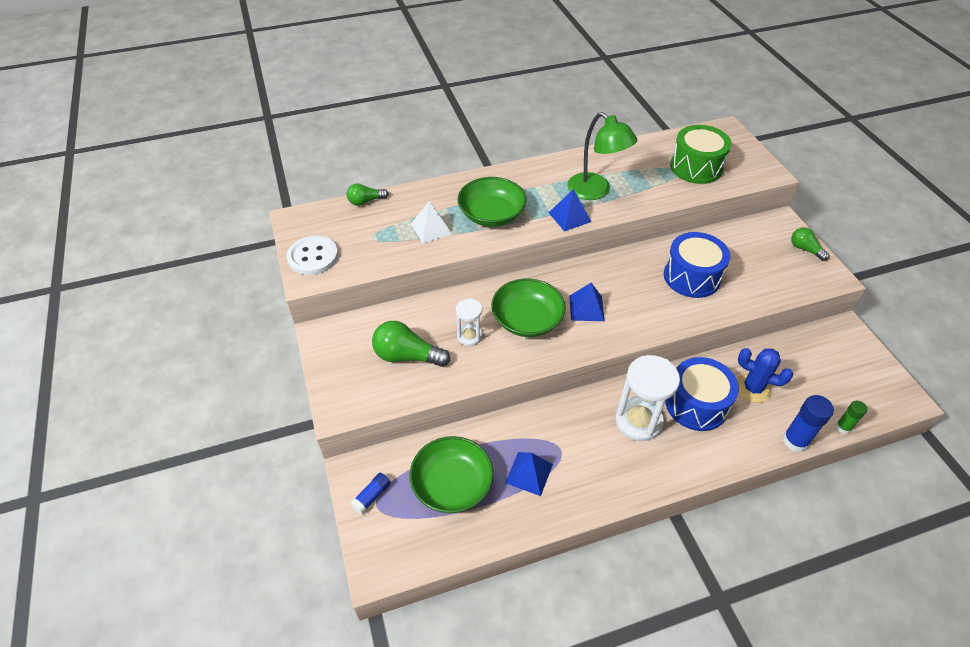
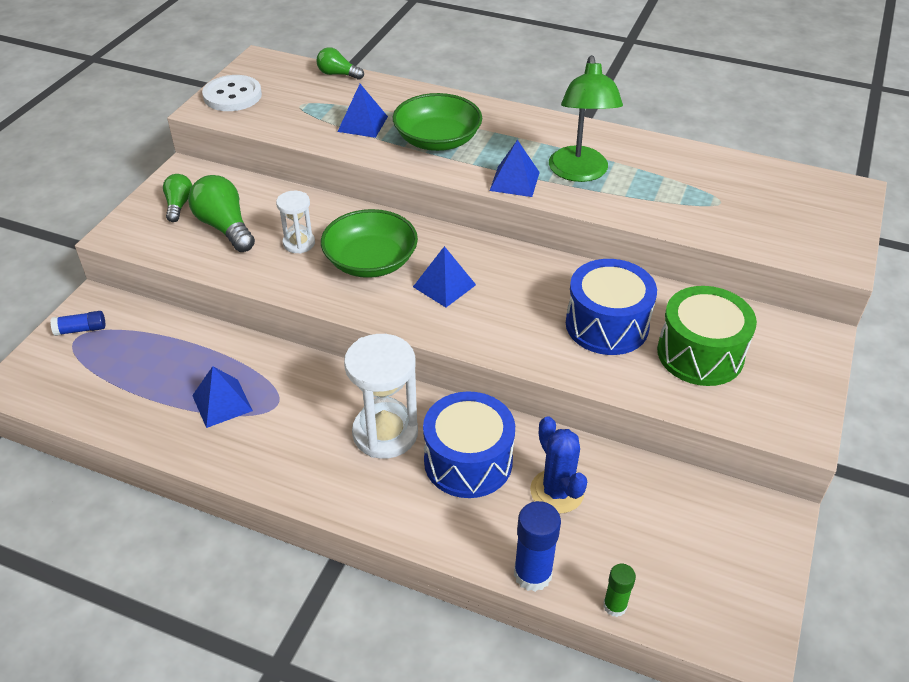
camera: 40 degrees right, 5 degrees down
(431, 229) = (362, 124): white pyramid -> blue pyramid
(452, 484) = (150, 365): green bowl -> none
(696, 167) = (743, 208): green drum -> green drum (700, 354)
(805, 249) = (805, 382): green light bulb -> green light bulb (179, 205)

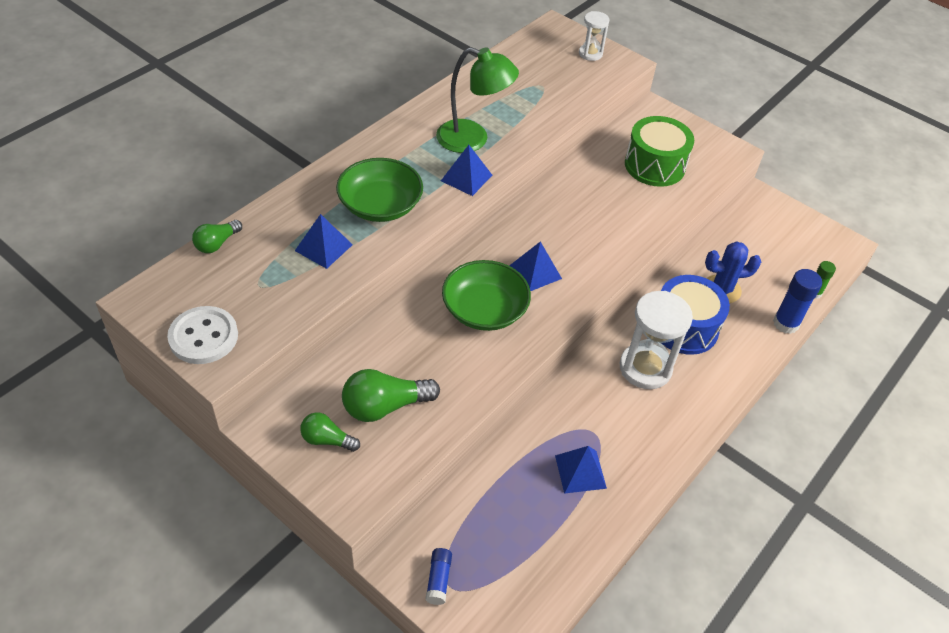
camera: 75 degrees left, 5 degrees up
(299, 243) = (437, 354): white hourglass -> white hourglass (590, 54)
(607, 325) = (612, 198): blue drum -> none

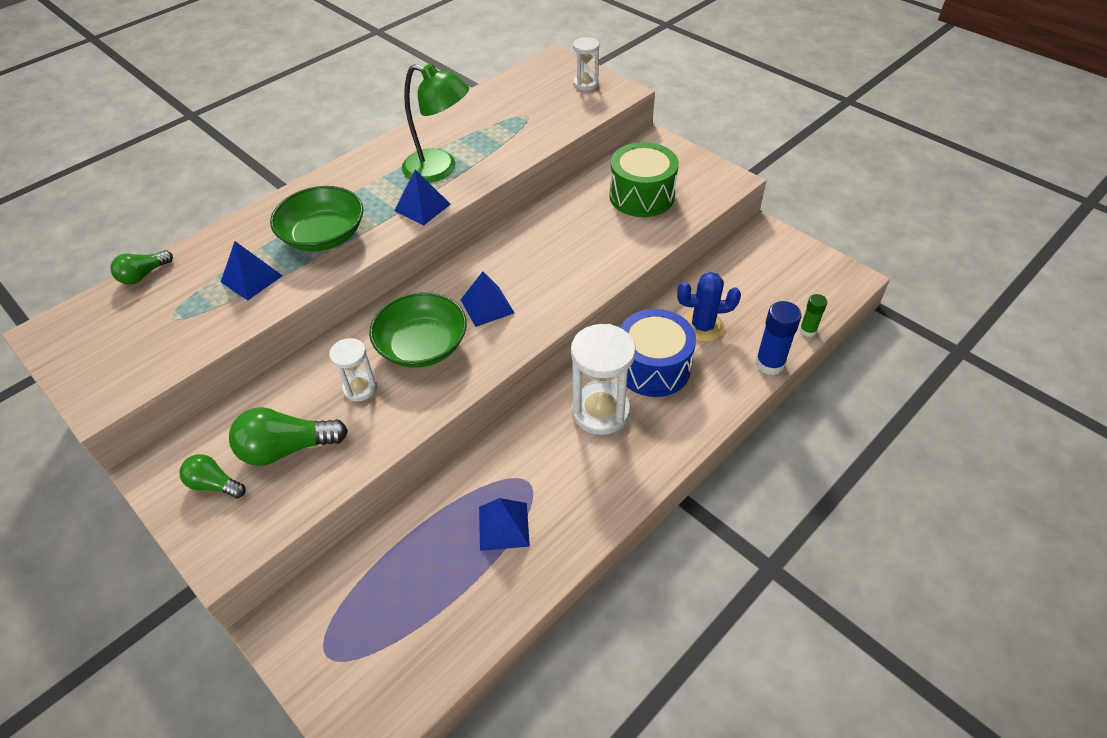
camera: 10 degrees right, 0 degrees up
(203, 337) = (96, 371): white button -> none
(437, 350) = (360, 388): none -> white hourglass
(438, 580) = (315, 647): blue glue stick -> none

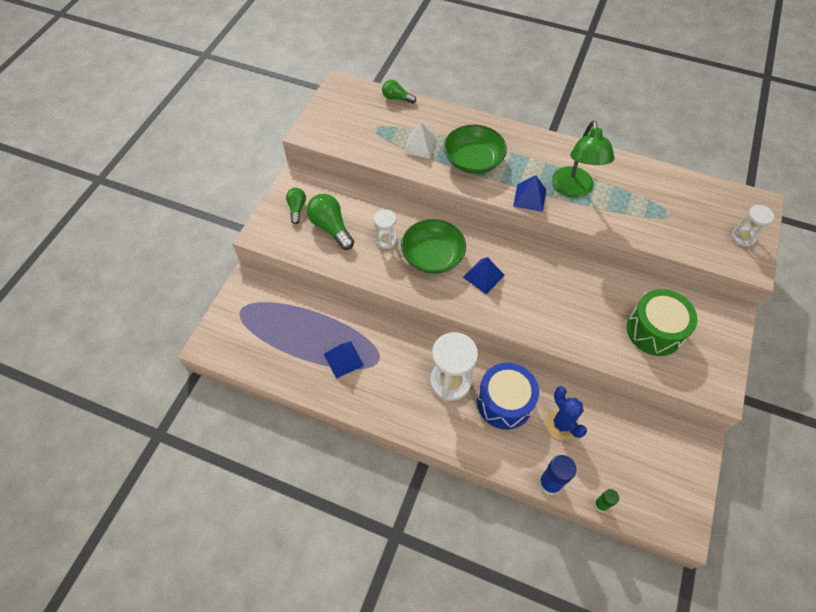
camera: 65 degrees right, 10 degrees up
(251, 278) = (419, 145): blue pyramid -> white pyramid

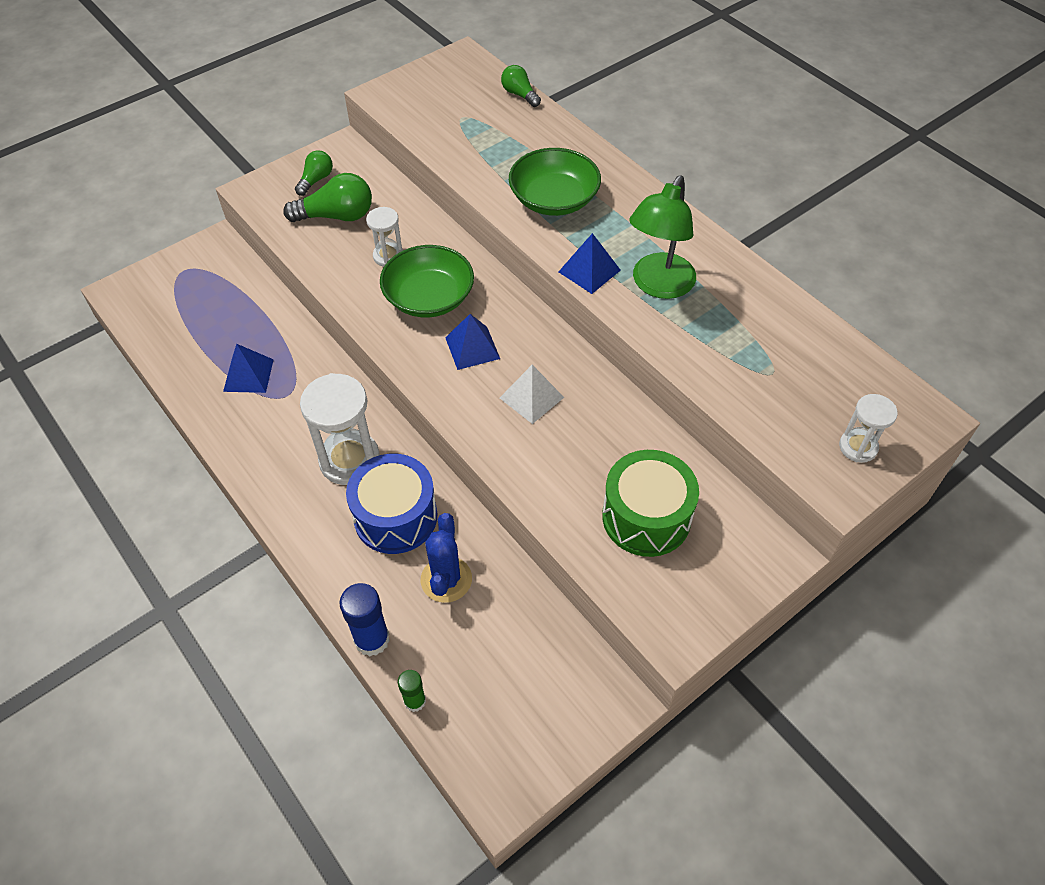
camera: 30 degrees right, 5 degrees down
(331, 227) = (336, 216): green light bulb -> green light bulb turned 90 degrees clockwise
(419, 145) = (500, 157): white pyramid -> white pyramid (531, 397)

